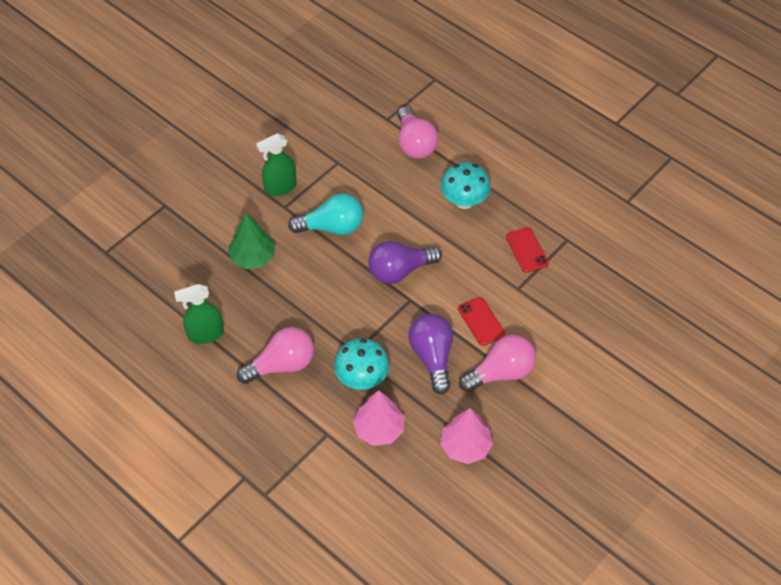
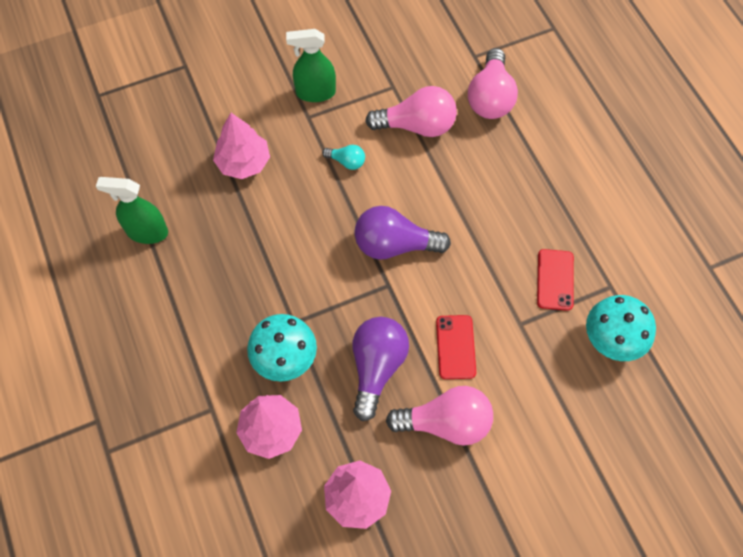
camera: 25 degrees right, 10 degrees up
(253, 257) = (243, 162): green tree -> pink tree
(282, 365) = (207, 303): pink light bulb -> pink light bulb (417, 126)
(332, 227) = (346, 161): turquoise light bulb -> turquoise light bulb, size x0.49
(464, 201) = (512, 189): turquoise mushroom -> turquoise mushroom (612, 339)

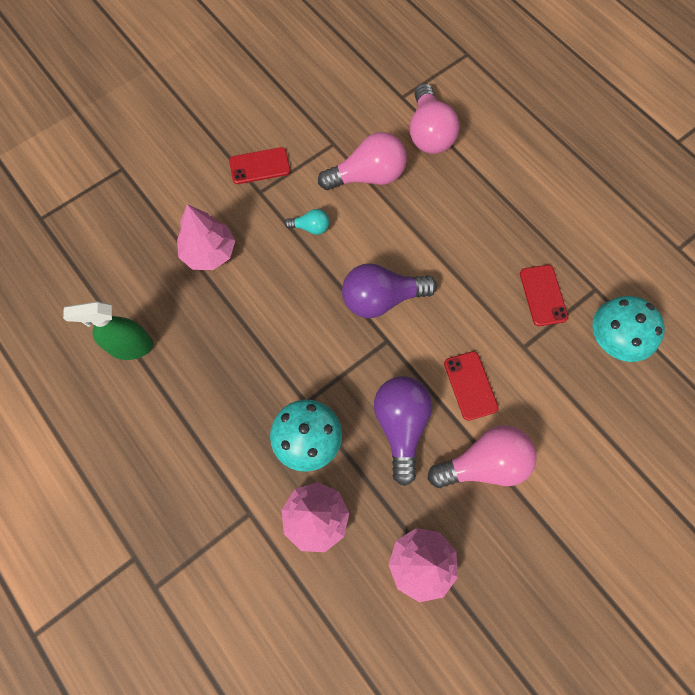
camera: 15 degrees left, 5 degrees up
(315, 92) = (259, 166): green spray bottle -> red phone

